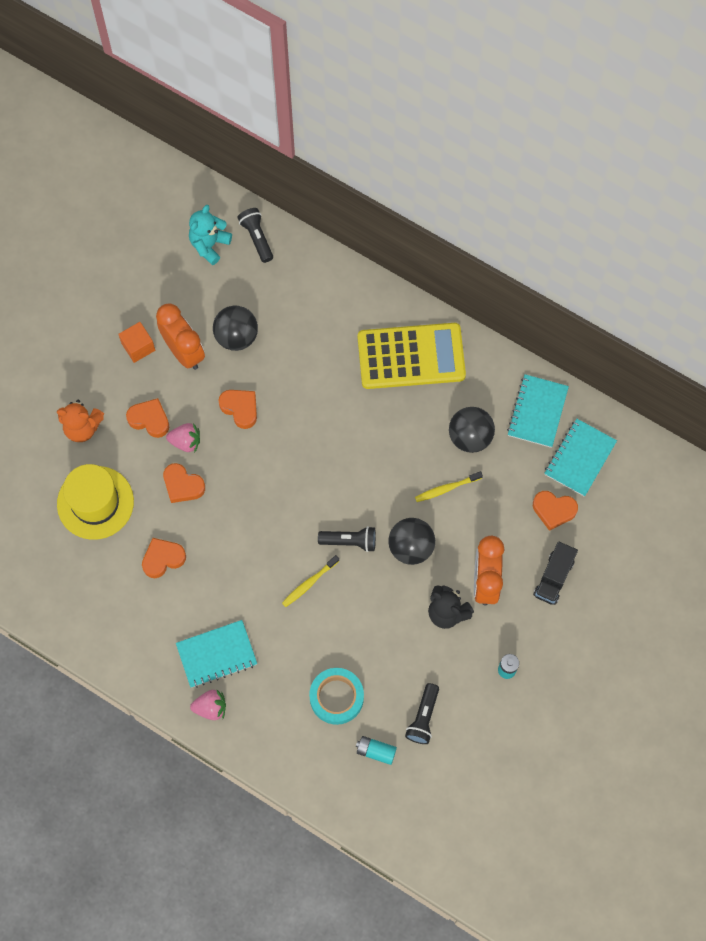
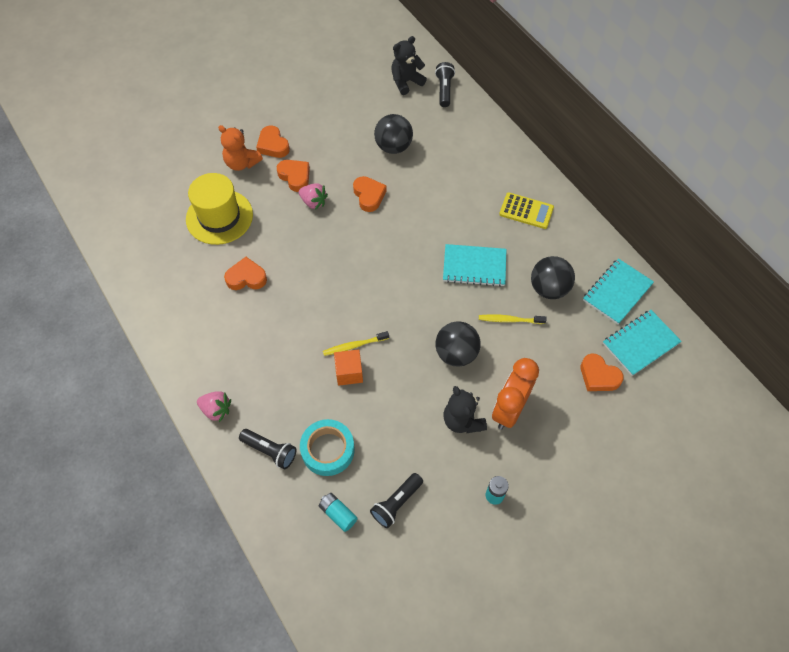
camera: 25 degrees right, 10 degrees down
(138, 347) = (315, 126): orange cube -> orange cube (349, 372)
(183, 485) = (293, 231): orange heart -> orange heart (273, 145)
(184, 351) = (347, 142): orange clock -> none
(209, 245) = (406, 82): turquoise teddy bear -> black teddy bear
(216, 654) = (246, 369): turquoise notebook -> turquoise notebook (474, 266)
(350, 541) = (406, 327): black flashlight -> black flashlight (270, 451)
(411, 356) = (526, 211): yellow calculator -> yellow calculator, size x0.54
(553, 578) = (574, 433): black truck -> none

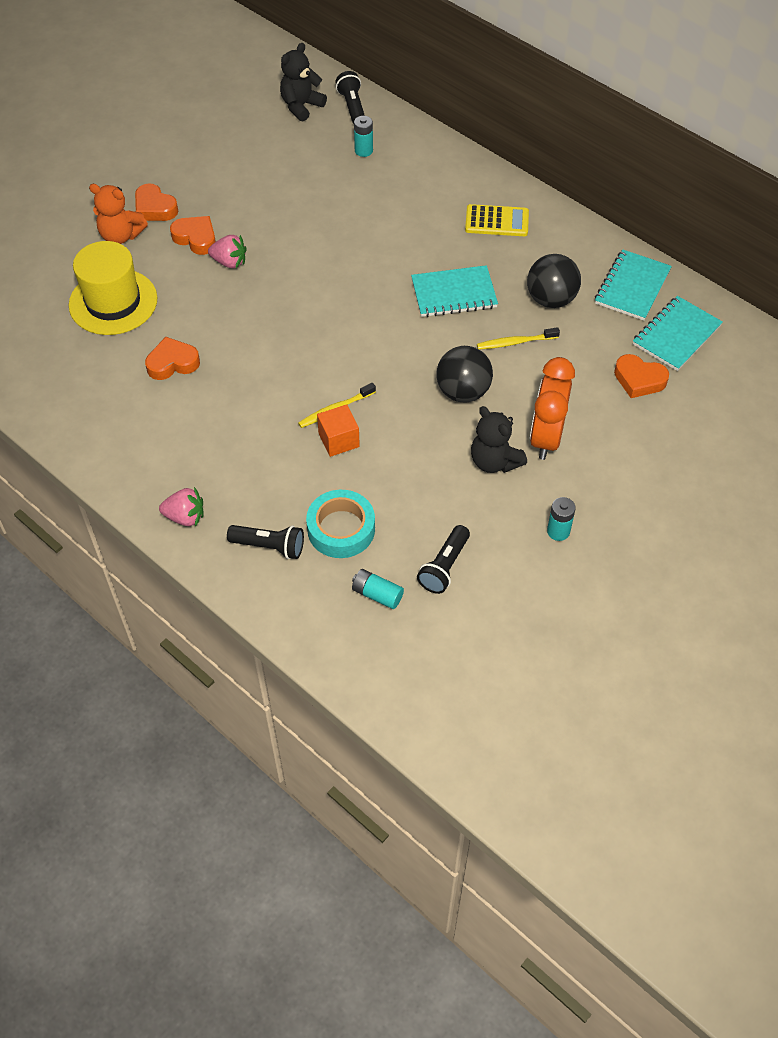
camera: 15 degrees left, 5 degrees down
(369, 196) = (297, 241): orange heart -> none
(393, 147) = (310, 181): black ball -> none
(442, 129) = (363, 151): none -> turquoise battery

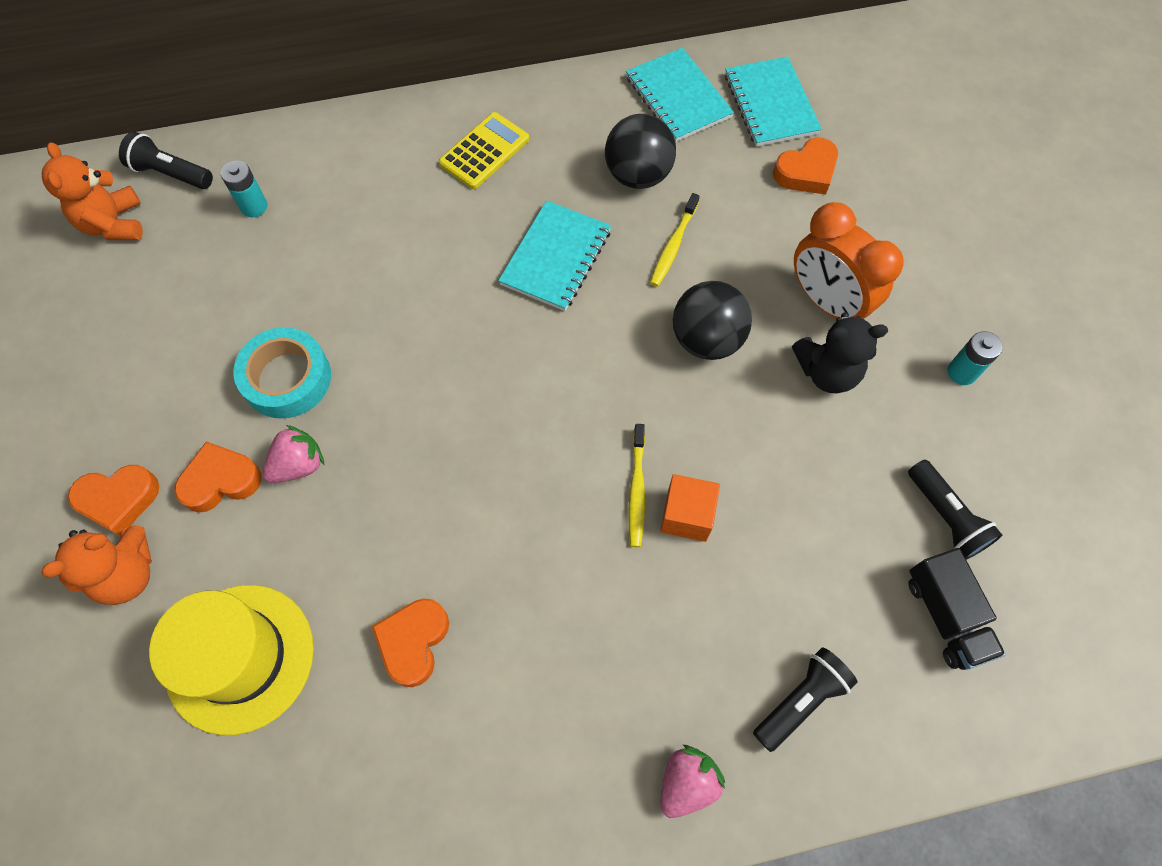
camera: 55 degrees left, 10 degrees up
(301, 106) = (114, 224): black teddy bear -> orange teddy bear
(341, 529) = (824, 597): turquoise tape -> turquoise tape (287, 378)
(377, 594) = (945, 616): turquoise battery -> black truck

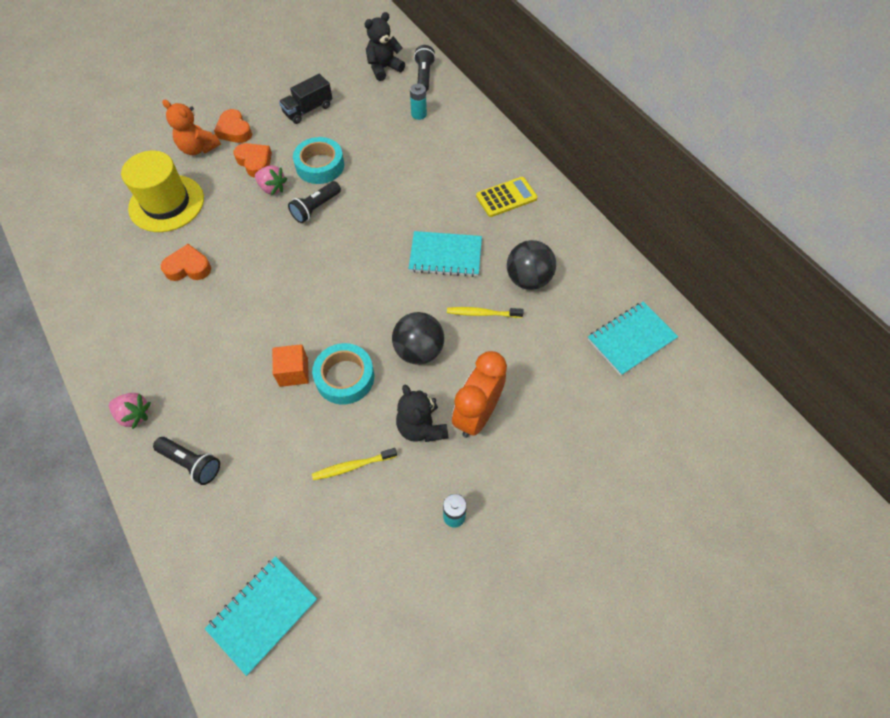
camera: 70 degrees right, 5 degrees down
(114, 224) = (384, 68): orange teddy bear -> black teddy bear
(484, 151) = (506, 197): yellow calculator -> yellow calculator turned 45 degrees counterclockwise
(637, 490) = (302, 342): yellow toothbrush -> yellow toothbrush (353, 466)
(678, 97) = (605, 283): turquoise notebook -> turquoise notebook (263, 614)
(719, 446) = (345, 377): none -> turquoise tape
(806, 172) = (582, 376): orange heart -> none
(945, 517) = (335, 526): black flashlight -> black flashlight (315, 208)
(945, 616) = (264, 539): black truck -> black truck (308, 110)

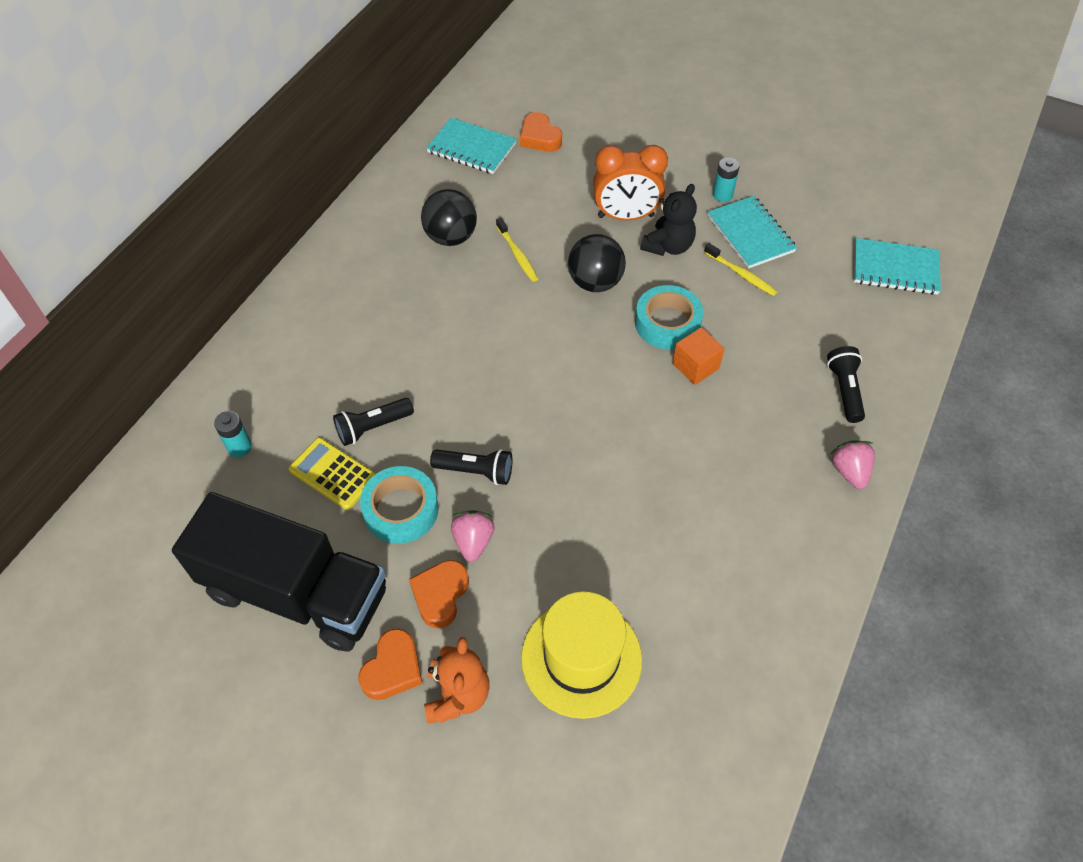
camera: 120 degrees left, 5 degrees down
(188, 267) = (655, 552): orange heart -> orange heart (539, 137)
(308, 110) = (296, 592): black truck -> black truck, size x2.14
(384, 68) = (152, 543): black teddy bear -> none
(424, 76) = (149, 481): black flashlight -> black flashlight (372, 427)
(445, 255) = (464, 313): turquoise notebook -> turquoise notebook (750, 234)
(506, 197) = (345, 297): yellow calculator -> yellow calculator (333, 474)

